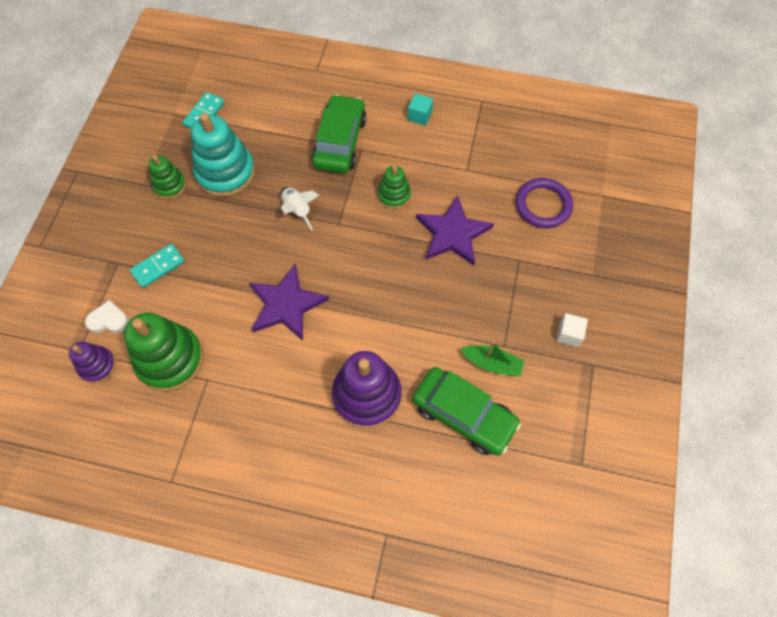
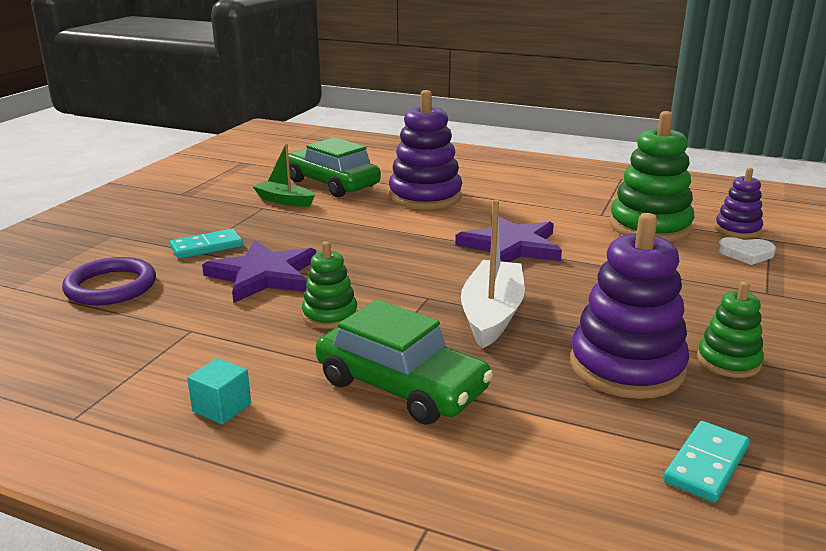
camera: 170 degrees left, 40 degrees down
(158, 267) = (701, 284): turquoise domino -> turquoise domino (207, 247)
(225, 172) = (626, 367): turquoise stacking toy -> purple stacking toy
(297, 210) = (492, 314): white rocket -> white boat
(340, 142) = (401, 386): green car -> green car turned 75 degrees counterclockwise
(569, 334) = (187, 208): white cube -> none

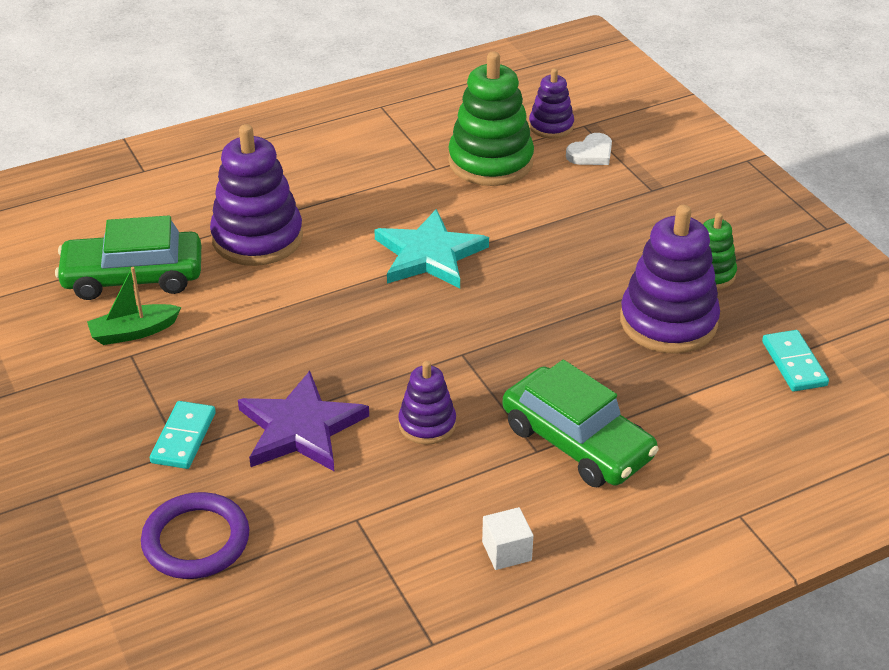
camera: 50 degrees left, 15 degrees up
(222, 407) = (506, 551): turquoise cube -> white cube
(330, 315) = (427, 424): green stacking toy -> purple stacking toy
(401, 386) = (577, 442): green car -> green car turned 60 degrees clockwise
(492, 314) = (529, 337): white boat -> none
(511, 246) = (429, 255): purple star -> turquoise star

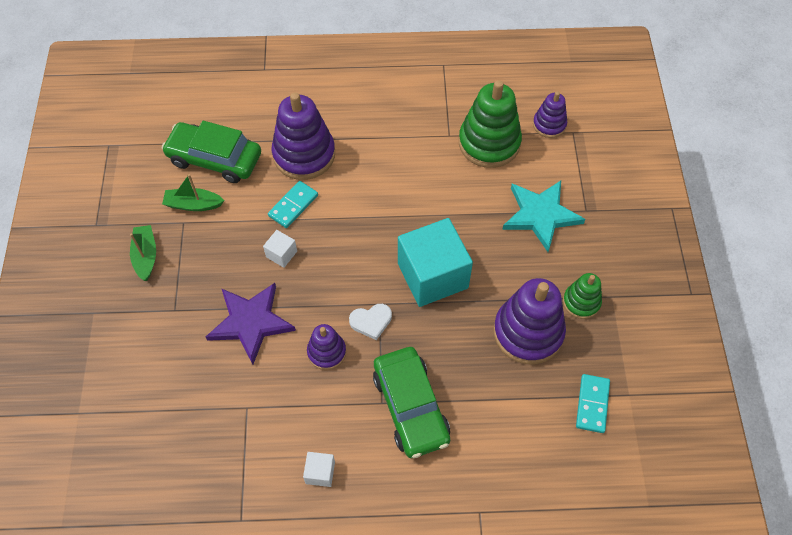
camera: 25 degrees right, 20 degrees up
(98, 407) = (146, 256): none -> green boat
(184, 438) = (181, 301): turquoise domino -> turquoise domino (293, 206)
(196, 540) = (150, 382): purple ring -> none
(295, 345) = (281, 254): none -> white cube
(429, 255) = (403, 211): turquoise star -> turquoise star (540, 215)
(511, 305) = (432, 275): none -> turquoise cube
(591, 153) = (562, 161): white heart -> white heart (371, 321)

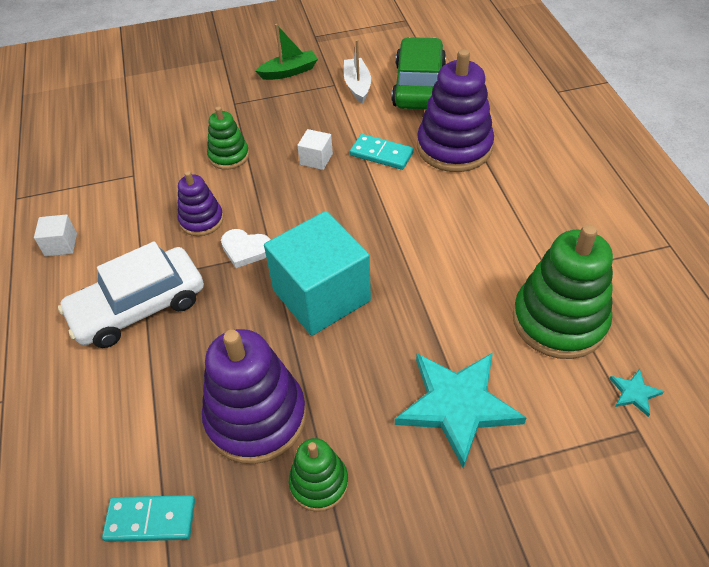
camera: 80 degrees right, 10 degrees down
(193, 204) = (357, 86): green boat -> white boat
(251, 322) = (229, 156): purple star -> green stacking toy
(371, 321) = (245, 249): white heart -> white heart turned 45 degrees counterclockwise
(411, 407) = (138, 307): green car -> white car
(549, 125) = (634, 393): purple stacking toy -> turquoise star

